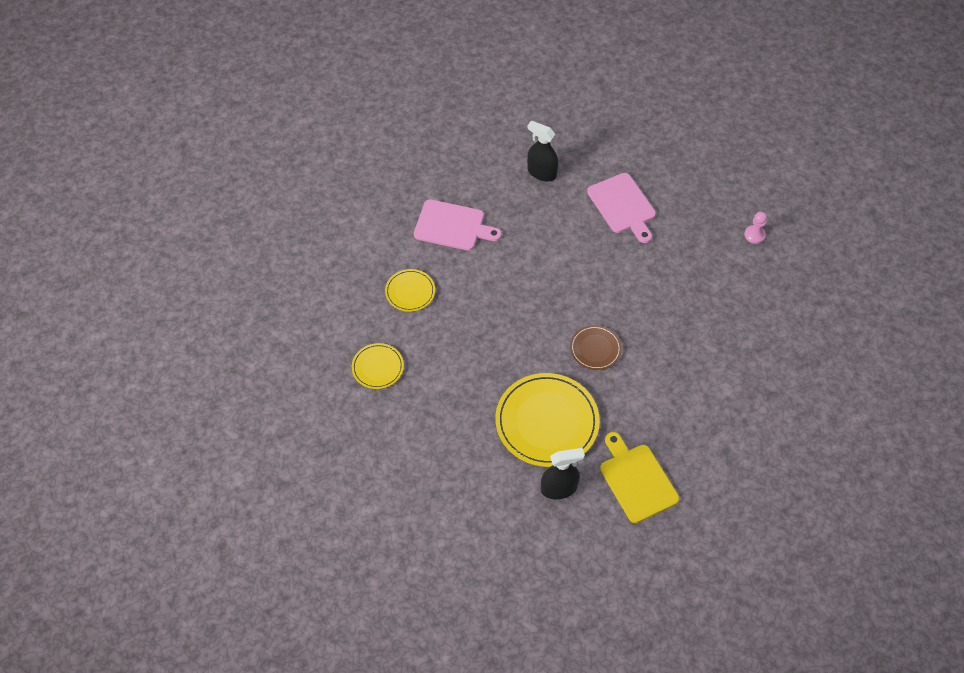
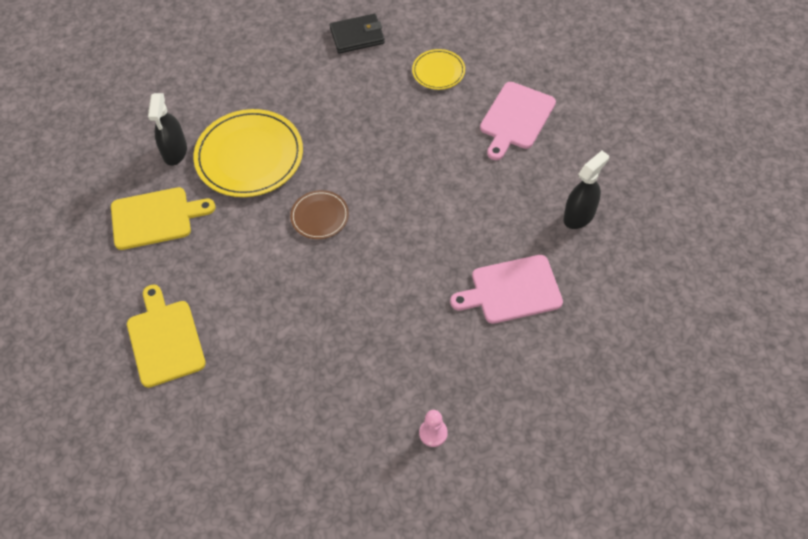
camera: 105 degrees right, 0 degrees up
(377, 367) = (357, 36): yellow plate -> black wallet
(749, 432) = (165, 339): none -> yellow cutting board

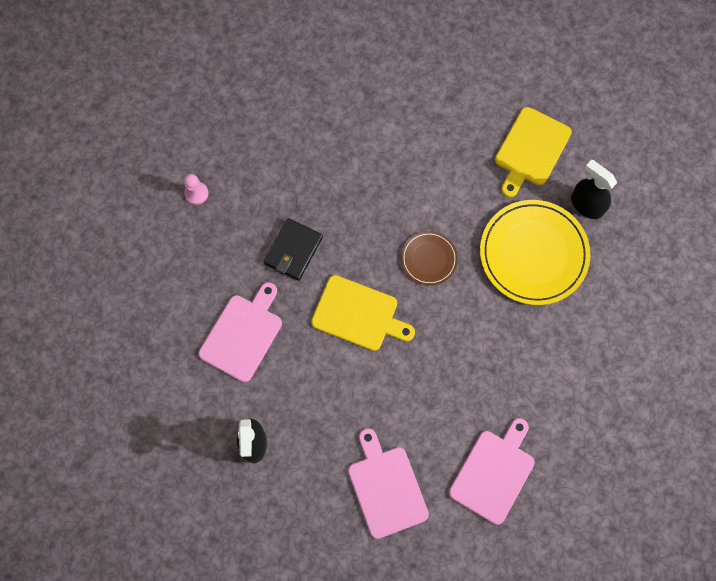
camera: 130 degrees right, 15 degrees up
(165, 339) = (418, 89): yellow cutting board -> yellow cutting board (358, 314)
(357, 36) = (596, 441): black wallet -> black wallet (293, 250)
(438, 71) = (493, 473): yellow plate -> pink cutting board

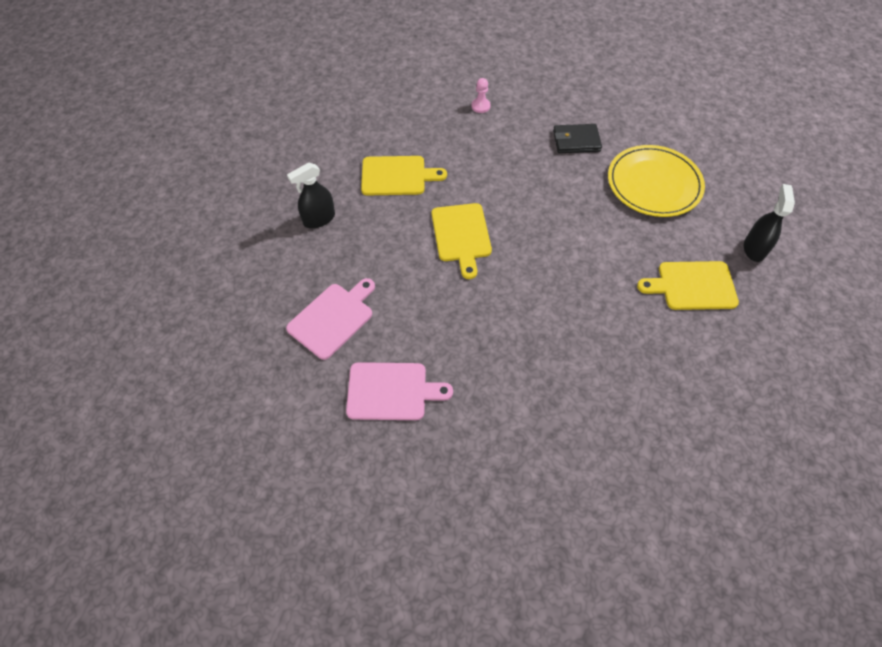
camera: 60 degrees right, 15 degrees down
(243, 334) = (397, 176): pink cutting board -> yellow cutting board
(293, 250) = (481, 175): black wallet -> black wallet (576, 141)
(429, 259) = (541, 259): brown plate -> none
(533, 254) = (605, 330): yellow plate -> yellow plate (654, 184)
(586, 205) = (682, 350): black spray bottle -> black spray bottle (754, 248)

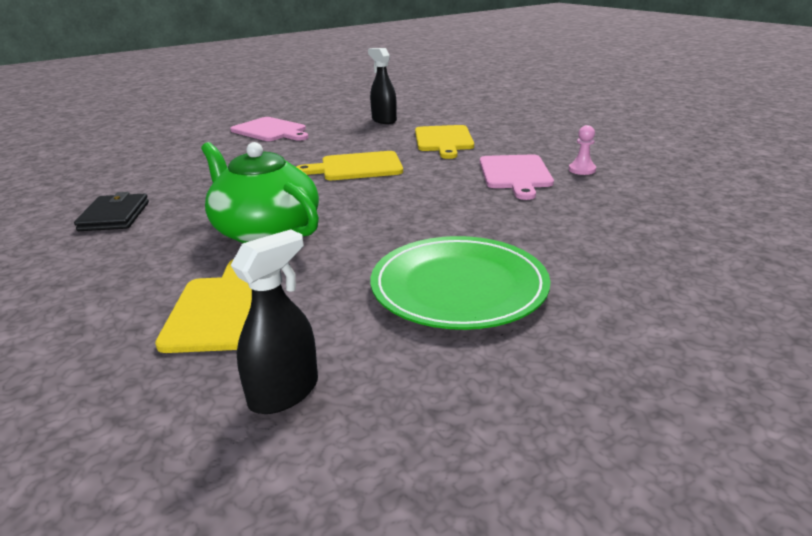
camera: 90 degrees right, 30 degrees down
(391, 391) = (183, 150): pink cutting board -> pink cutting board (515, 174)
(576, 141) = (542, 226): black wallet -> black wallet (114, 216)
(591, 282) = (265, 231): none -> green teapot
(654, 184) = (459, 287): yellow plate -> green plate
(754, 248) = (284, 392): black spray bottle -> black spray bottle turned 60 degrees counterclockwise

